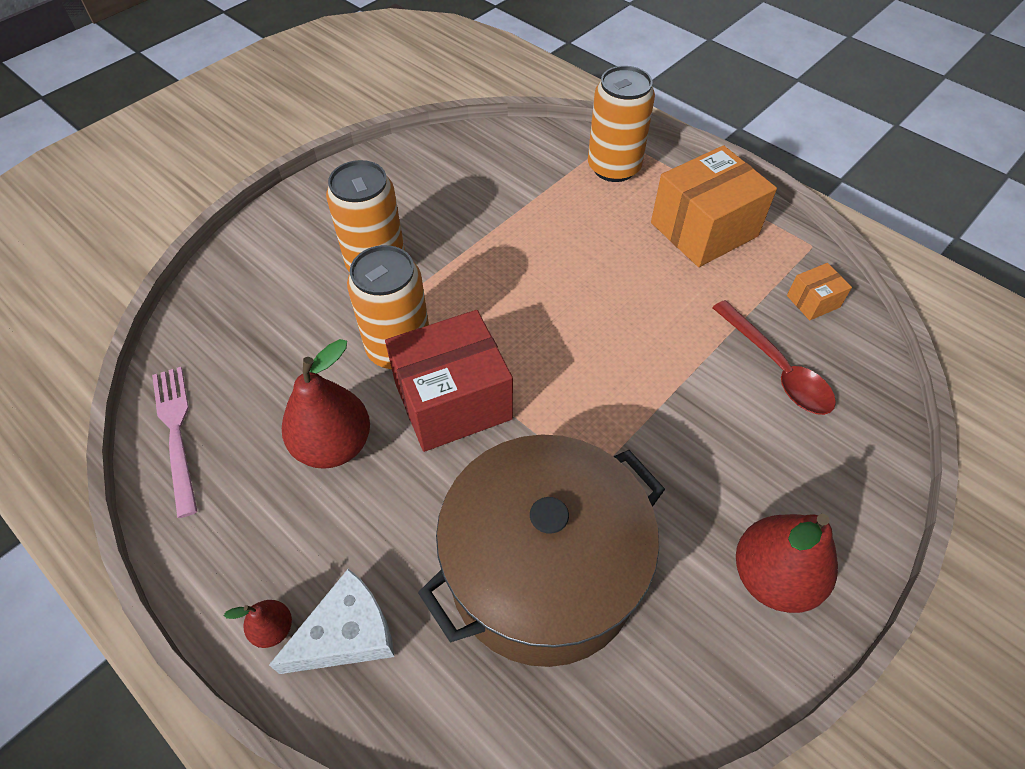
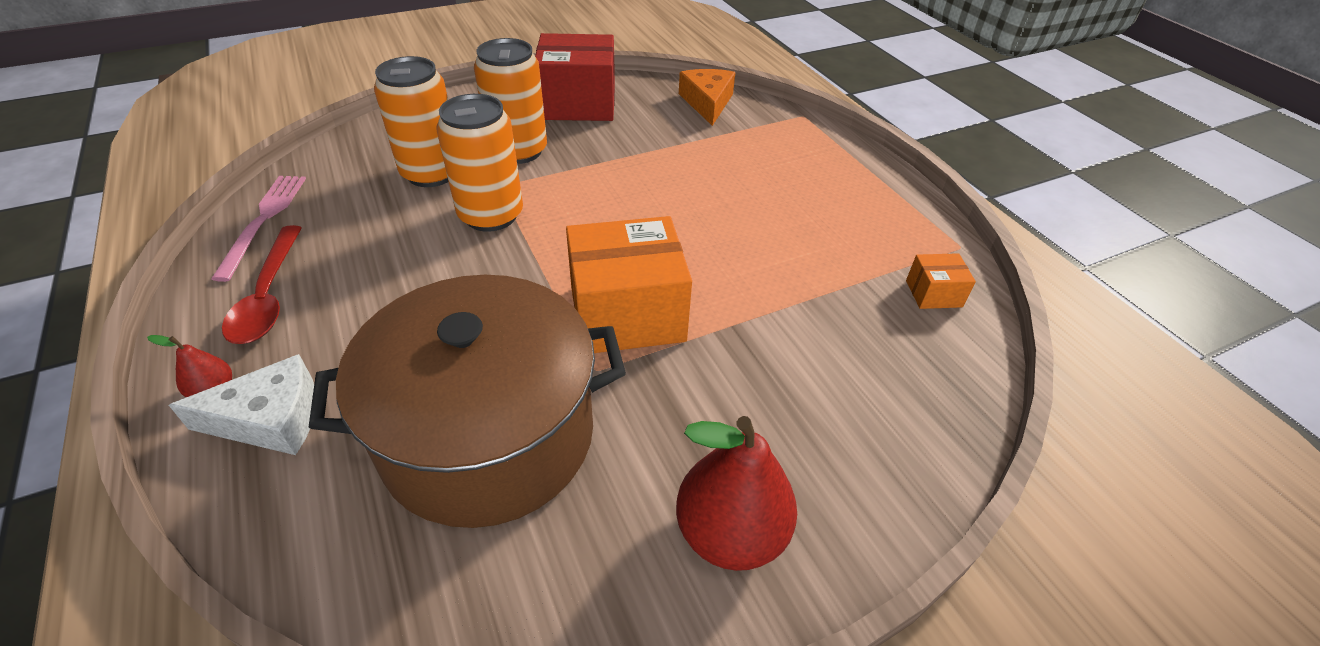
camera: 20 degrees right, 10 degrees down
(334, 445) = (379, 268): red pear -> none
(453, 401) = (508, 268): red box -> red box (578, 103)
(521, 147) = (707, 103): none -> orange cheese
(614, 167) = (786, 136): orange can -> orange can (431, 173)
(704, 229) = (848, 204): orange box -> orange box (627, 313)
(776, 368) = (856, 339): red spoon -> red spoon (268, 296)

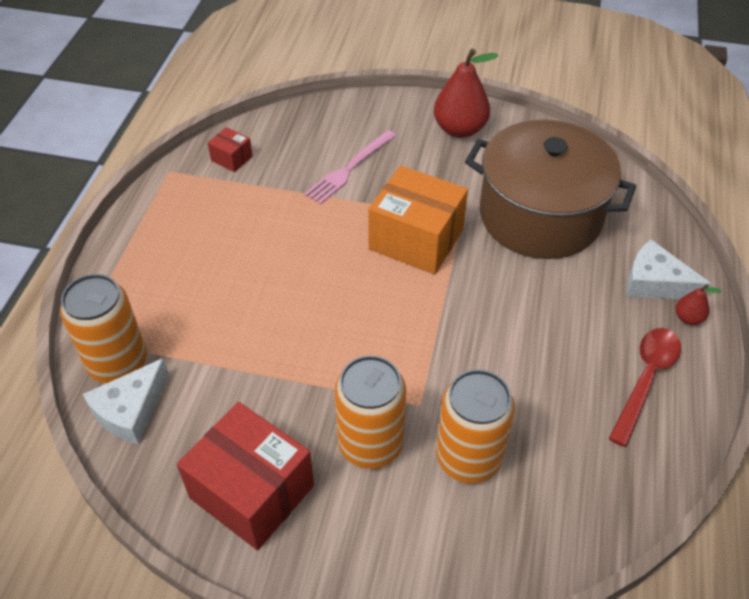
camera: 140 degrees left, 5 degrees up
(263, 221) = (640, 475): pink fork -> pink fork (349, 168)
(491, 215) = (447, 371): orange can -> orange can (118, 363)
(707, 103) = (130, 410): orange cheese -> white cheese
(933, 293) = (231, 158): orange box -> red box

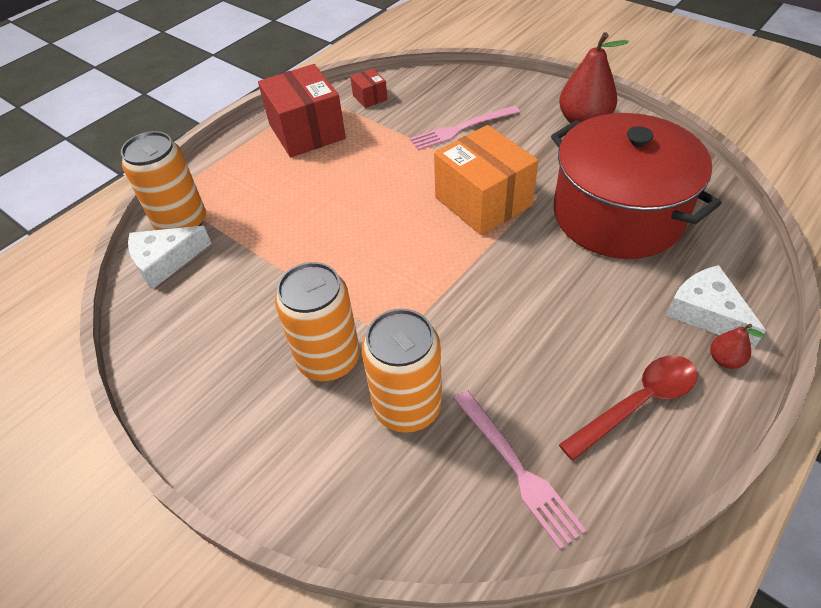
camera: 30 degrees right, 0 degrees up
(252, 491) = (208, 359): red box -> red box (307, 131)
(540, 215) = (617, 214): brown pot -> red pot
(587, 472) = (517, 469): none -> pink fork

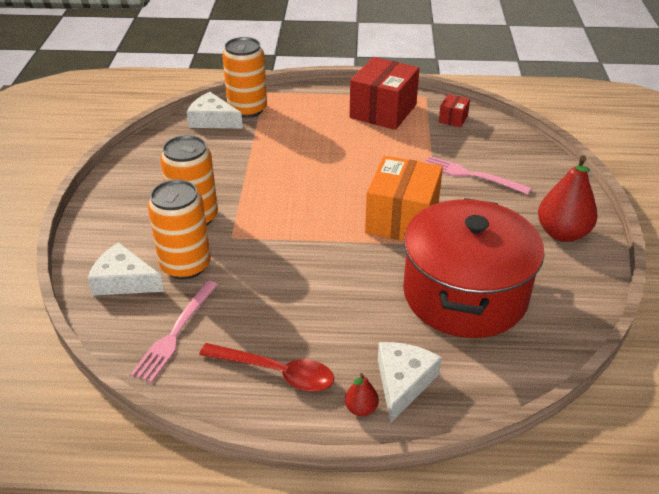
camera: 50 degrees right, 10 degrees down
(384, 483) = (124, 281): none -> white cheese

